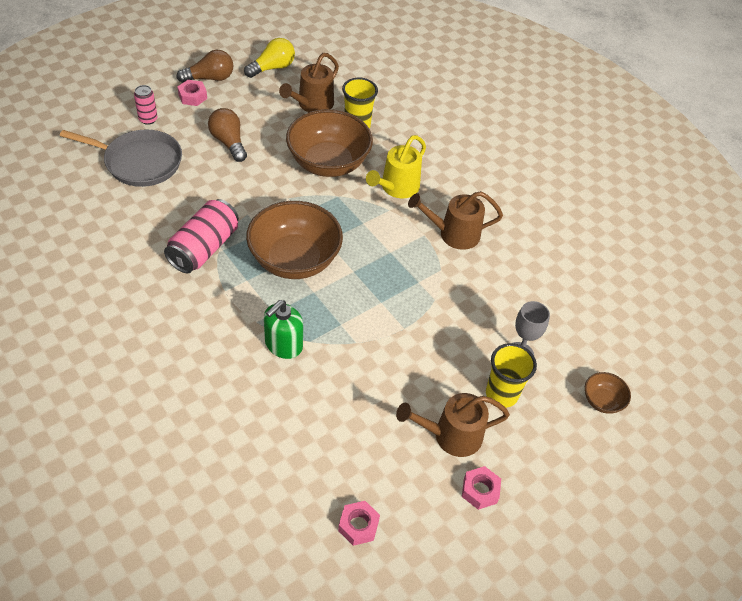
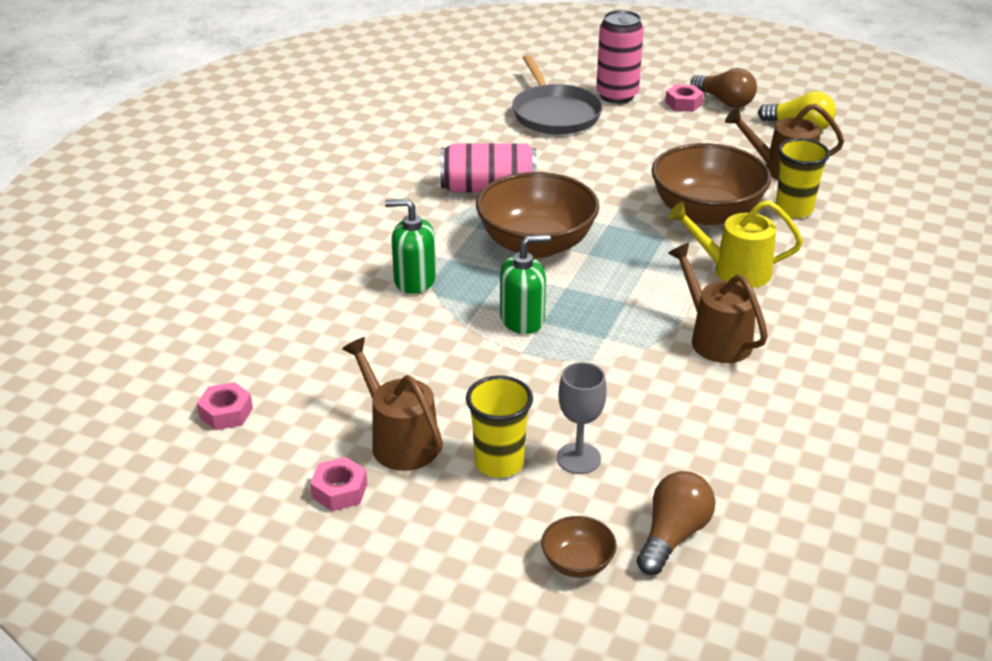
camera: 65 degrees right, 15 degrees down
(148, 119) = (617, 95): pink can -> pink can, size x1.86
(229, 142) = (649, 146): brown light bulb -> brown light bulb (673, 535)
(371, 310) = (522, 319): none -> green soap dispenser

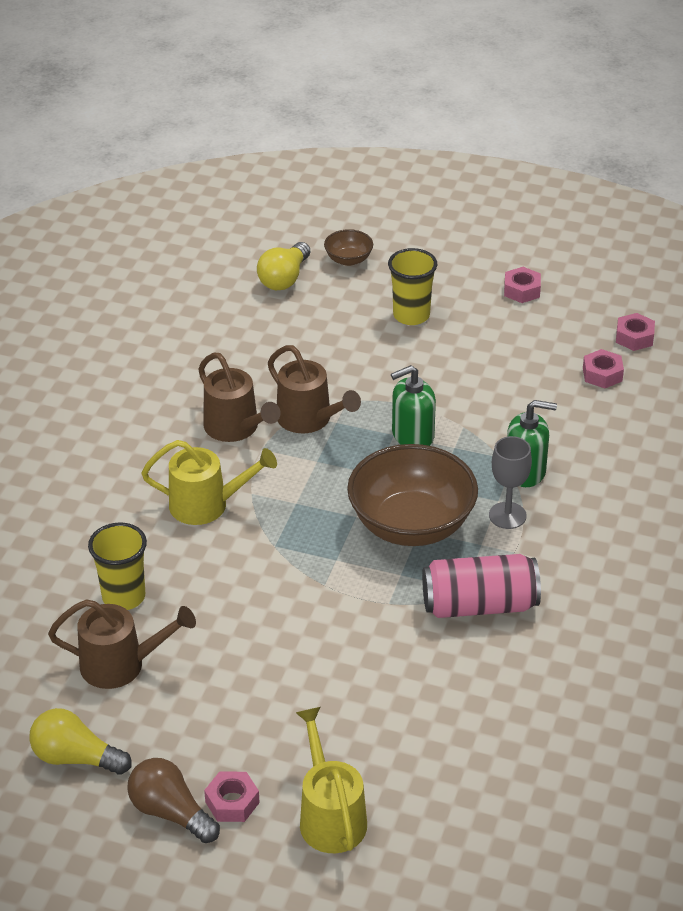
camera: 175 degrees right, 5 degrees up
(289, 370) = (602, 374): none -> pink nut
(399, 440) = (491, 326): brown watering can -> brown watering can (309, 420)
(555, 114) = (417, 761): grey pan -> none
(578, 458) = (352, 322): grey goblet -> grey goblet (507, 515)
(617, 95) = (330, 816): pink can -> yellow watering can
(673, 535) = (284, 278): brown light bulb -> yellow light bulb
(706, 213) = (225, 584): brown bowl -> none

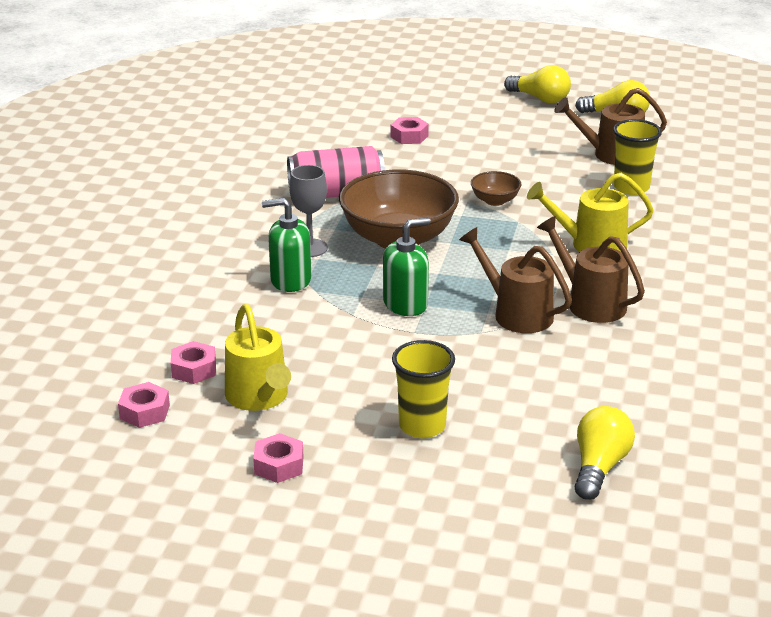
camera: 175 degrees right, 10 degrees down
(171, 813) = (540, 99): brown light bulb -> yellow light bulb
(232, 802) = (501, 103): pink nut -> pink nut (409, 136)
(330, 816) = (435, 101): yellow watering can -> yellow watering can (259, 398)
(348, 259) = (520, 499): brown bowl -> brown bowl (495, 201)

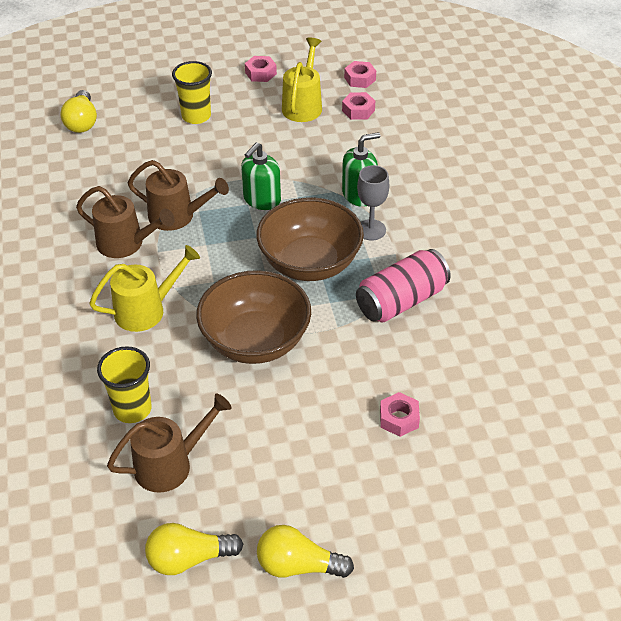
camera: 155 degrees right, 15 degrees up
(259, 398) = (303, 105): yellow watering can -> yellow watering can turned 60 degrees clockwise
(495, 201) = (255, 341): brown bowl -> brown bowl, size x2.23

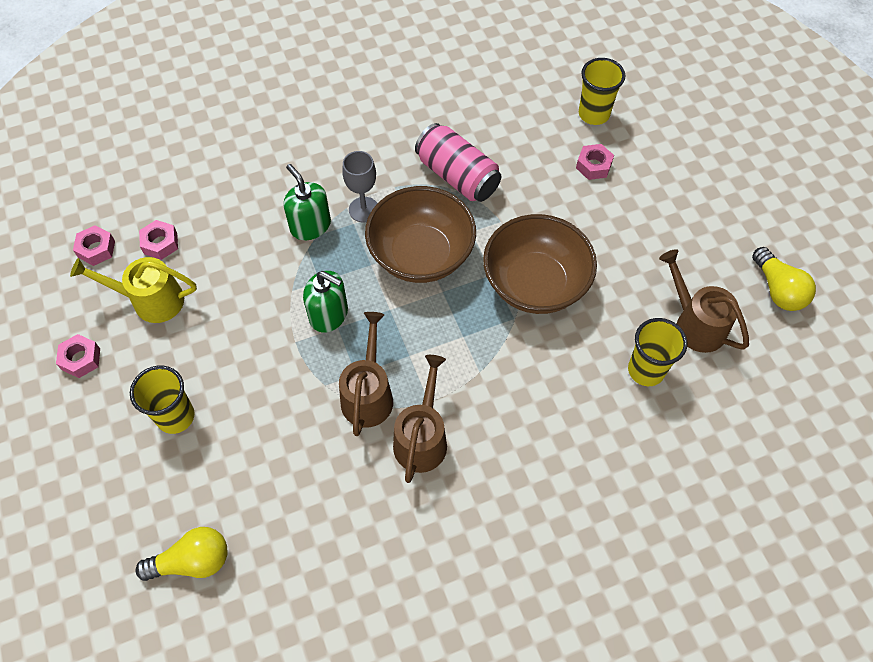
camera: 100 degrees left, 15 degrees up
(147, 310) = (517, 390): yellow watering can -> none
(298, 565) = (754, 215): yellow light bulb -> none
(478, 434) = (594, 114): none -> yellow cup

